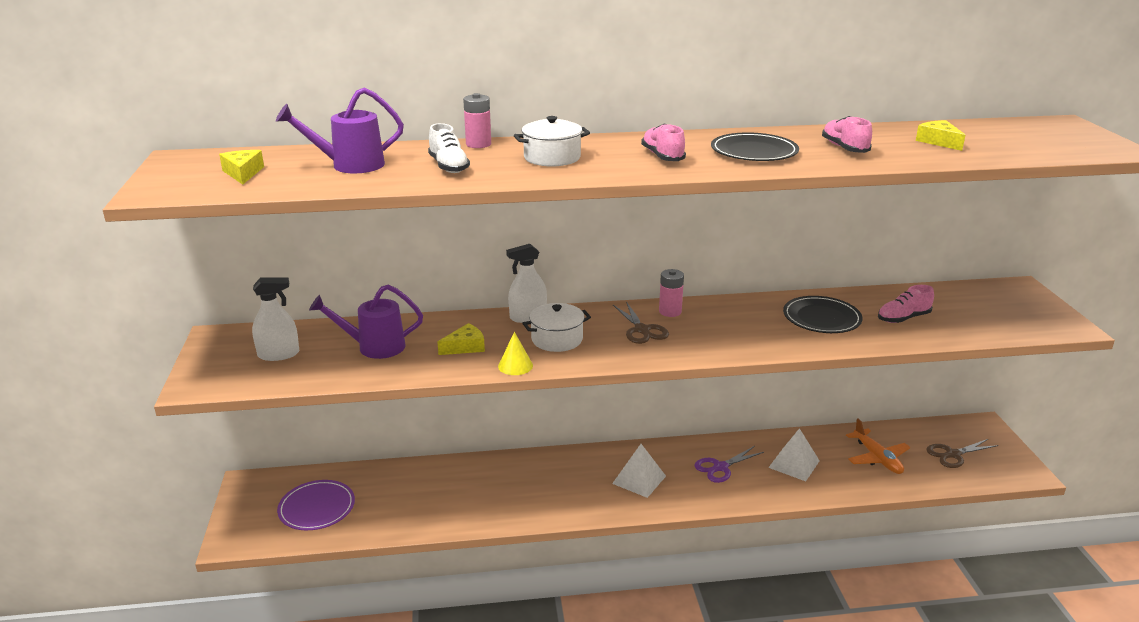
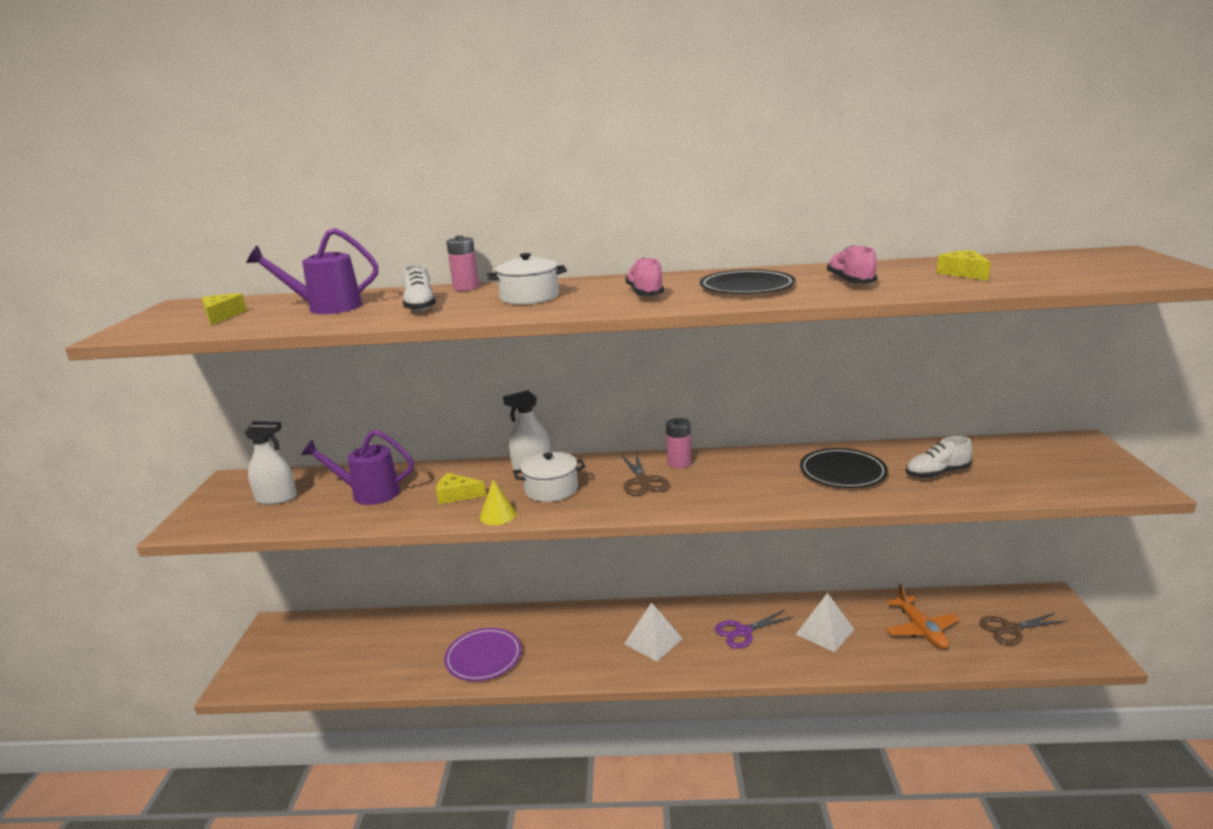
camera: 10 degrees right, 5 degrees down
(317, 508) = (326, 654): purple plate -> purple plate (483, 657)
(465, 347) = (456, 495): yellow cheese -> yellow cheese turned 150 degrees counterclockwise
(903, 318) = (937, 473): pink shoe -> white shoe

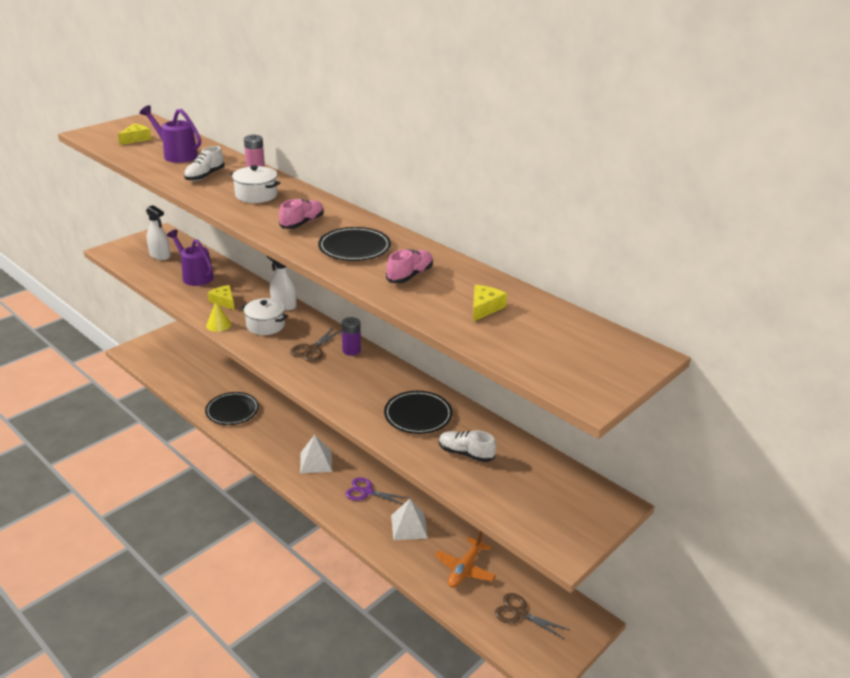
camera: 40 degrees right, 10 degrees up
(483, 657) = (232, 410): purple plate -> black plate
(679, 463) = (351, 350): pink battery -> purple battery

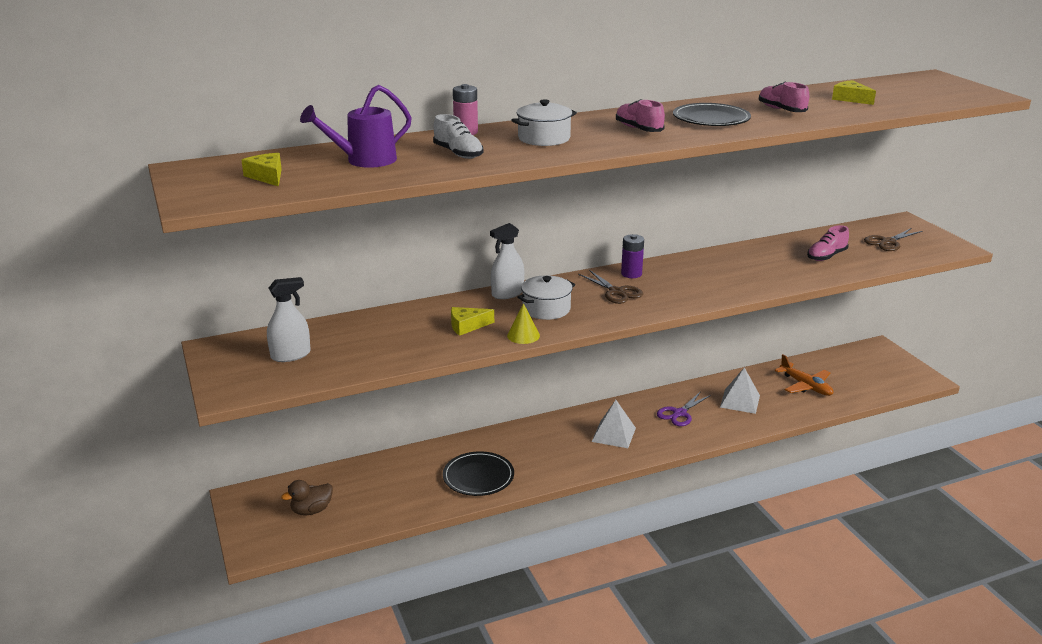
camera: 65 degrees left, 5 degrees down
(172, 358) = (311, 510): none -> brown duck
(195, 276) = (380, 337): purple watering can -> none
(418, 415) = (761, 264): black plate -> none
(465, 453) = (826, 256): white shoe -> pink shoe
(520, 613) = (864, 374): brown scissors -> brown scissors (888, 242)

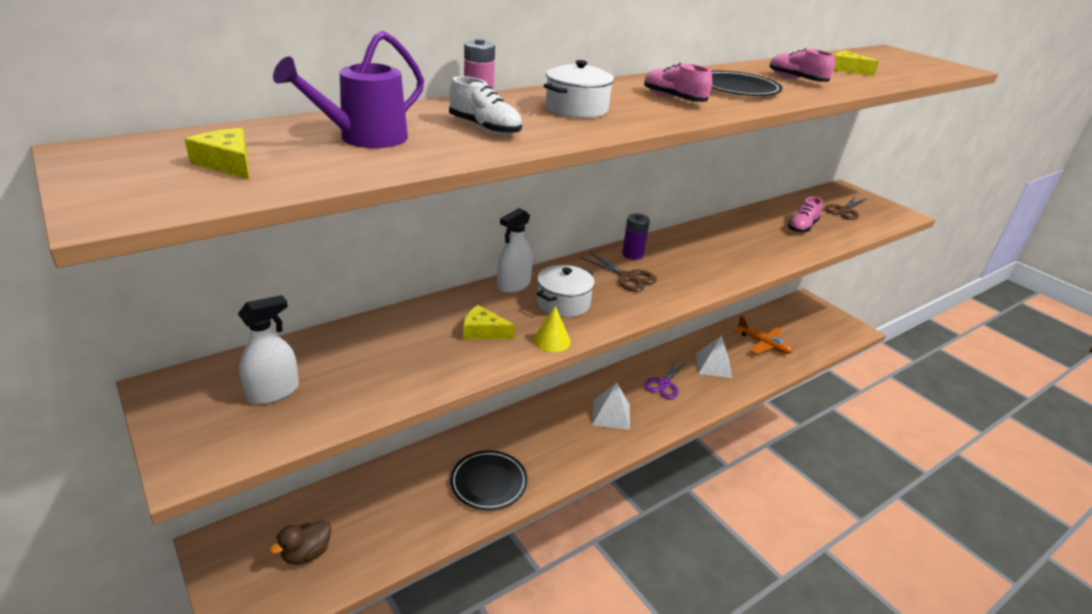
camera: 15 degrees left, 5 degrees up
(467, 326) = (483, 331): yellow cheese -> yellow cheese turned 45 degrees clockwise

